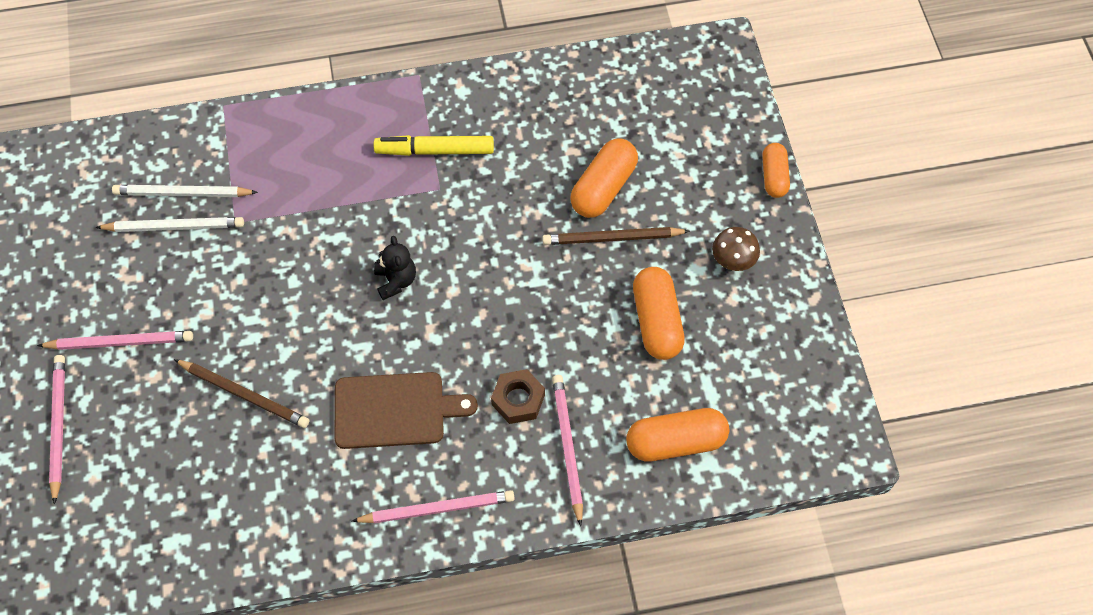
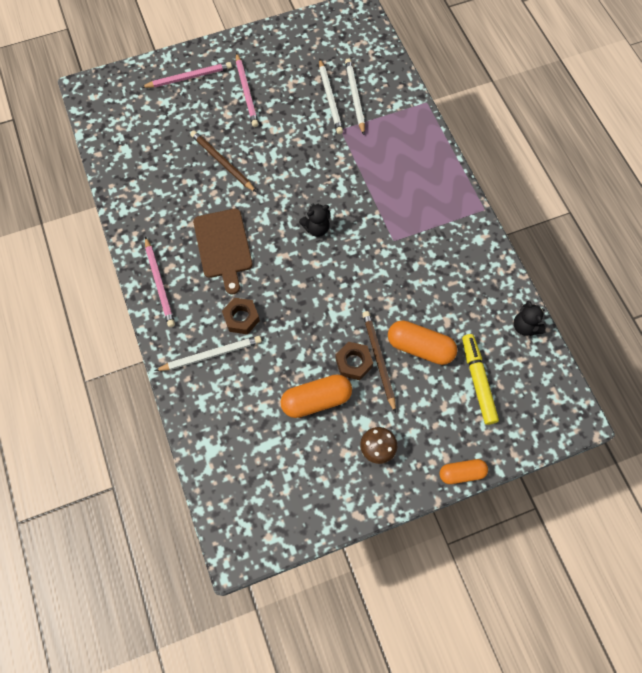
camera: 80 degrees right, 5 degrees up
(244, 394) = (222, 162): brown pencil -> brown pencil turned 120 degrees clockwise
(435, 151) = (423, 232): yellow marker -> yellow marker (478, 381)
(567, 447) = (211, 354): pink pencil -> white pencil
(596, 69) = (525, 326): none -> black teddy bear
(611, 268) = (353, 363): none -> brown nut
(675, 442) = (224, 425): orange capsule -> none

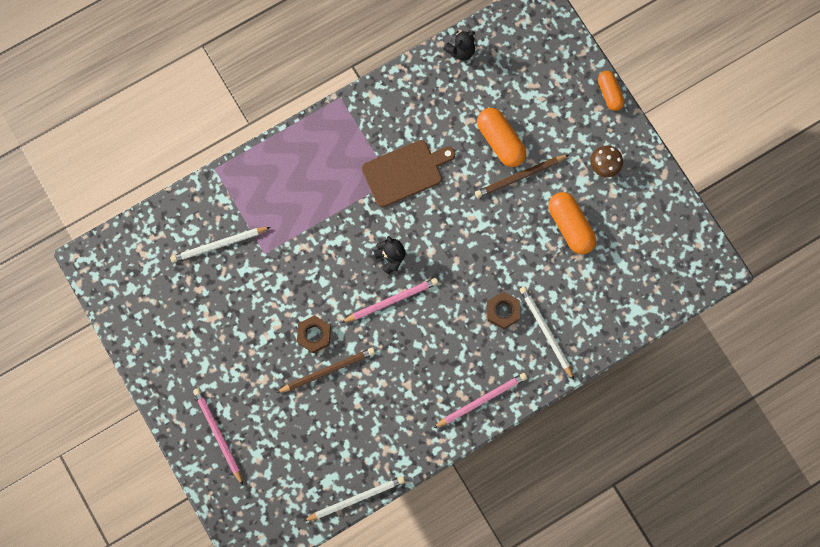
camera: 100 degrees left, 10 degrees up
(222, 162) = (327, 370): brown pencil -> brown pencil turned 150 degrees counterclockwise
(223, 246) = (428, 346): brown cutting board -> brown cutting board (405, 172)
(246, 92) = (229, 364): pink pencil -> pink pencil (391, 300)
(330, 98) = (225, 271): white pencil -> white pencil (356, 498)
(353, 363) = (527, 199): brown nut -> brown nut (314, 335)
(420, 347) = (500, 141): orange capsule -> orange capsule turned 45 degrees counterclockwise
(478, 381) = (523, 88): yellow marker -> none

